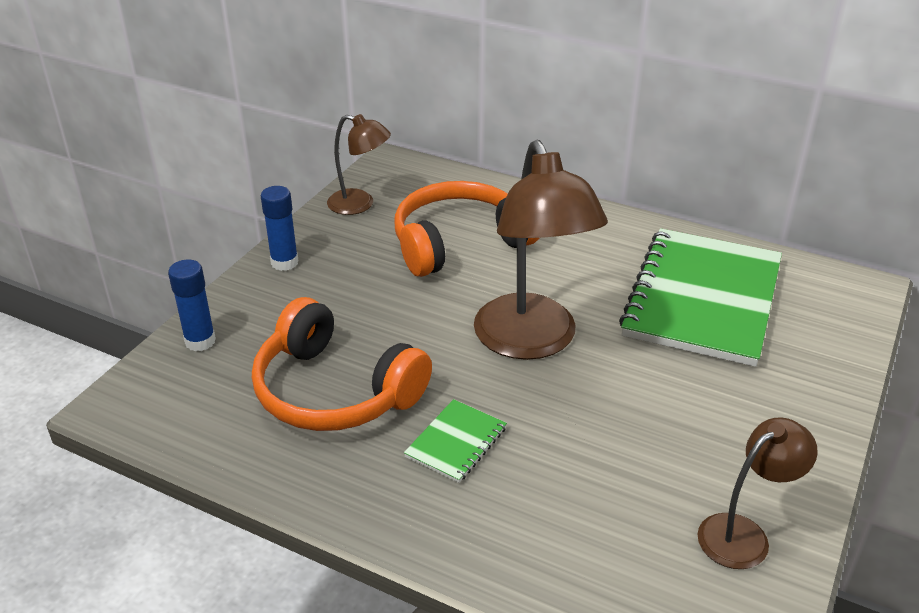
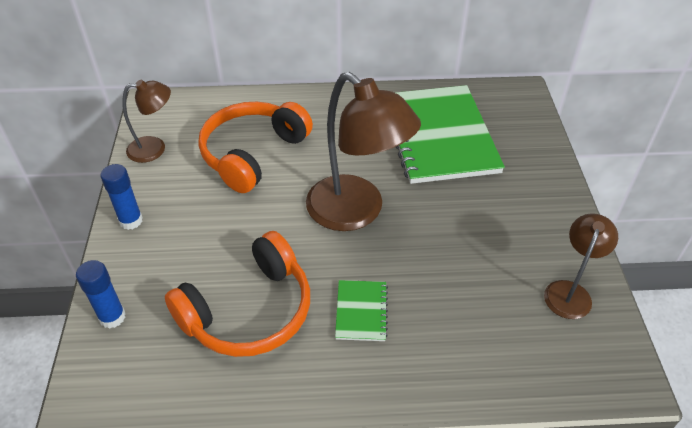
camera: 30 degrees left, 10 degrees up
(335, 391) = (249, 311): orange headphones -> orange headphones turned 45 degrees counterclockwise

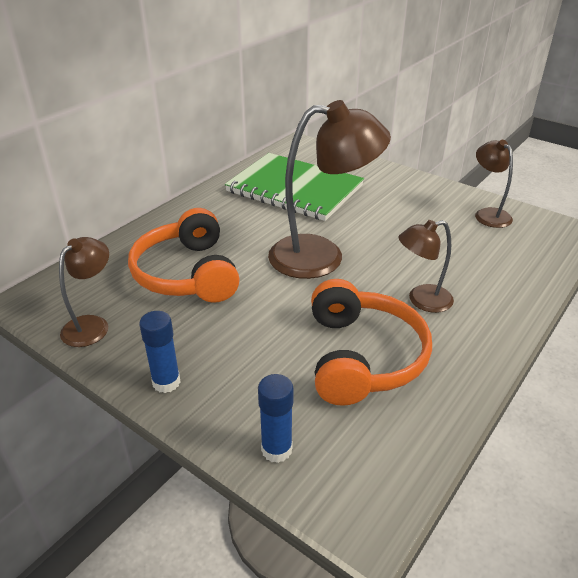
camera: 50 degrees left, 10 degrees down
(361, 311) = (421, 300): green notebook -> brown lamp

